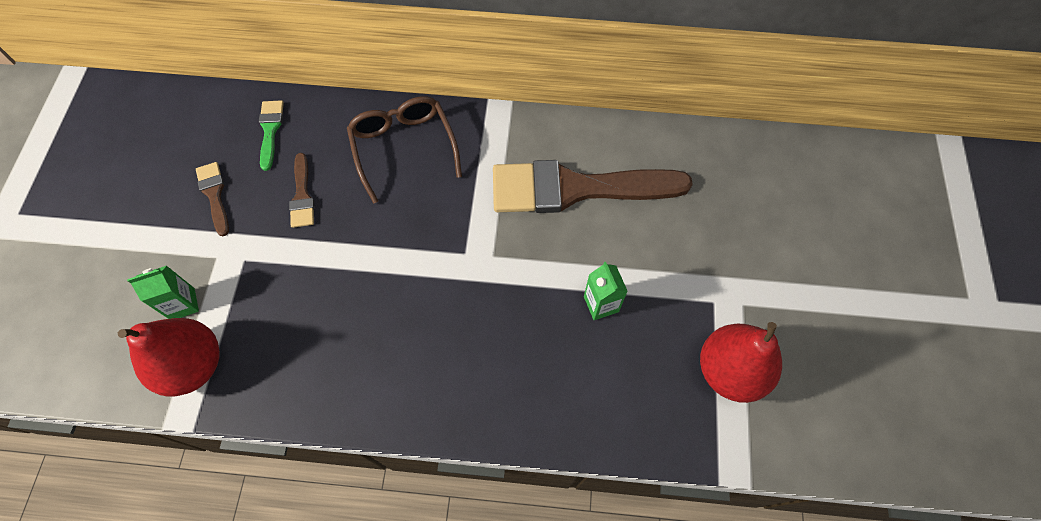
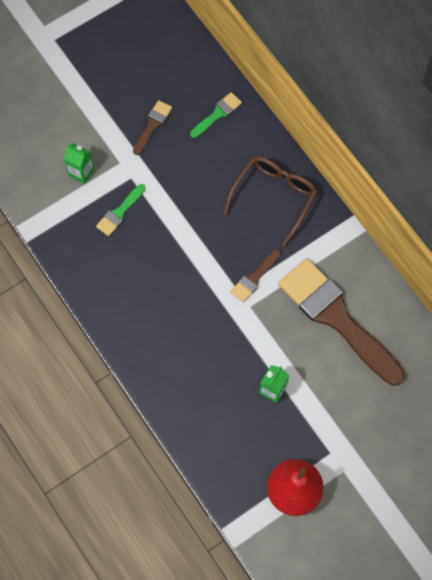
camera: 50 degrees right, 5 degrees up
(193, 365) = (56, 209): red pear -> none
(267, 301) = (120, 212): none -> green brush
(302, 195) = (194, 171): brown brush -> brown brush (254, 278)

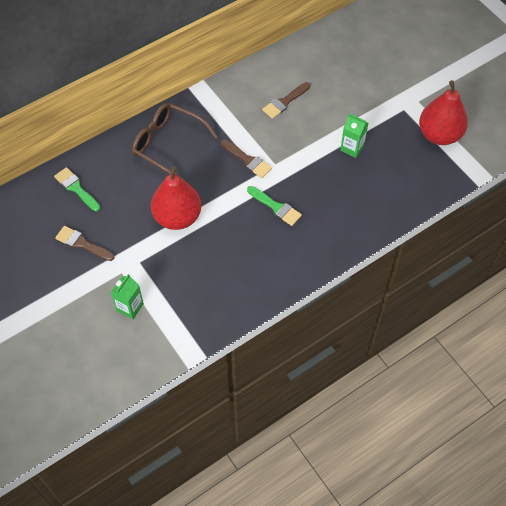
camera: 90 degrees left, 10 degrees down
(120, 212) = (177, 271): green brush -> green brush (276, 207)
(182, 210) = (177, 217): none -> red pear
(336, 318) = (285, 102): brown brush -> brown brush, size x0.43

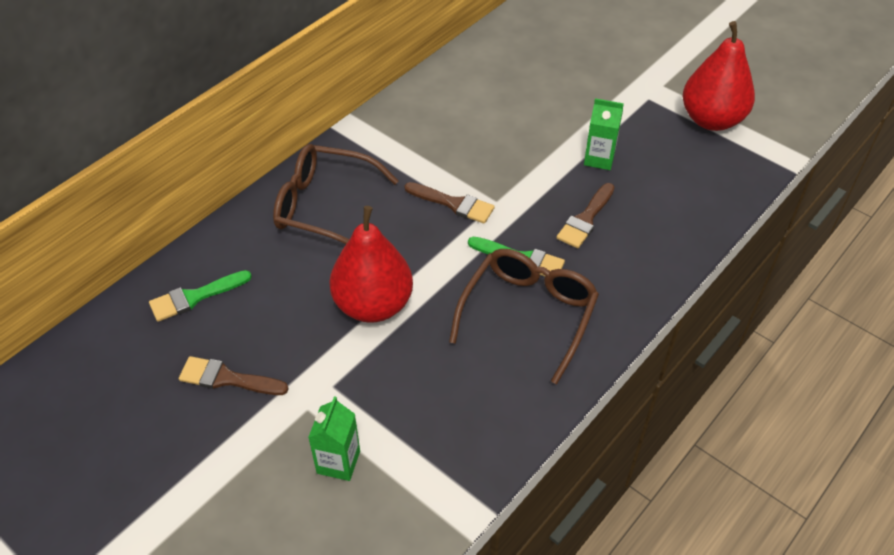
camera: 15 degrees left, 10 degrees down
(76, 188) = (195, 297): green brush -> green brush turned 60 degrees counterclockwise
(266, 245) = (527, 315): none -> brown glasses
(285, 102) = (479, 119): brown brush -> brown brush (585, 219)

